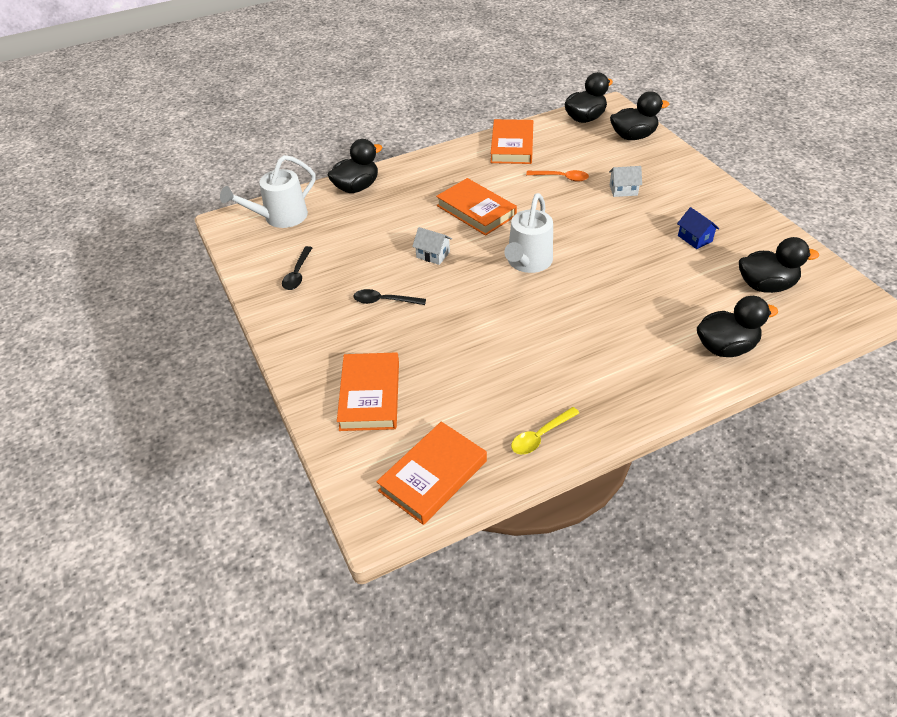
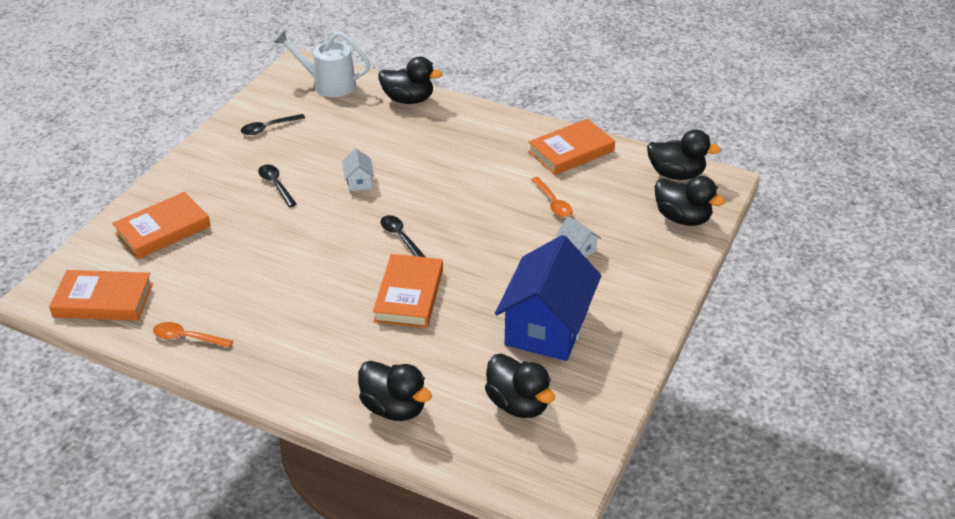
camera: 50 degrees right, 5 degrees down
(476, 210) = (445, 176): orange book -> orange book (409, 295)
(527, 262) = (400, 237): white watering can -> black spoon
(540, 436) = (187, 338): yellow spoon -> orange spoon
(695, 238) = (547, 327): blue house -> blue house, size x2.46

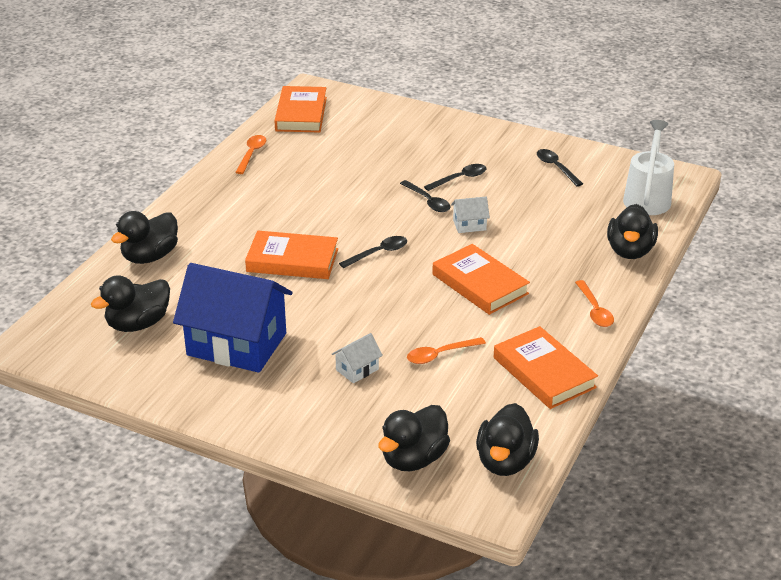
camera: 90 degrees right, 5 degrees down
(163, 230) = (390, 129): orange book -> orange book (479, 284)
(313, 206) = (428, 201): none -> black spoon
(490, 122) = (594, 310): none -> orange spoon

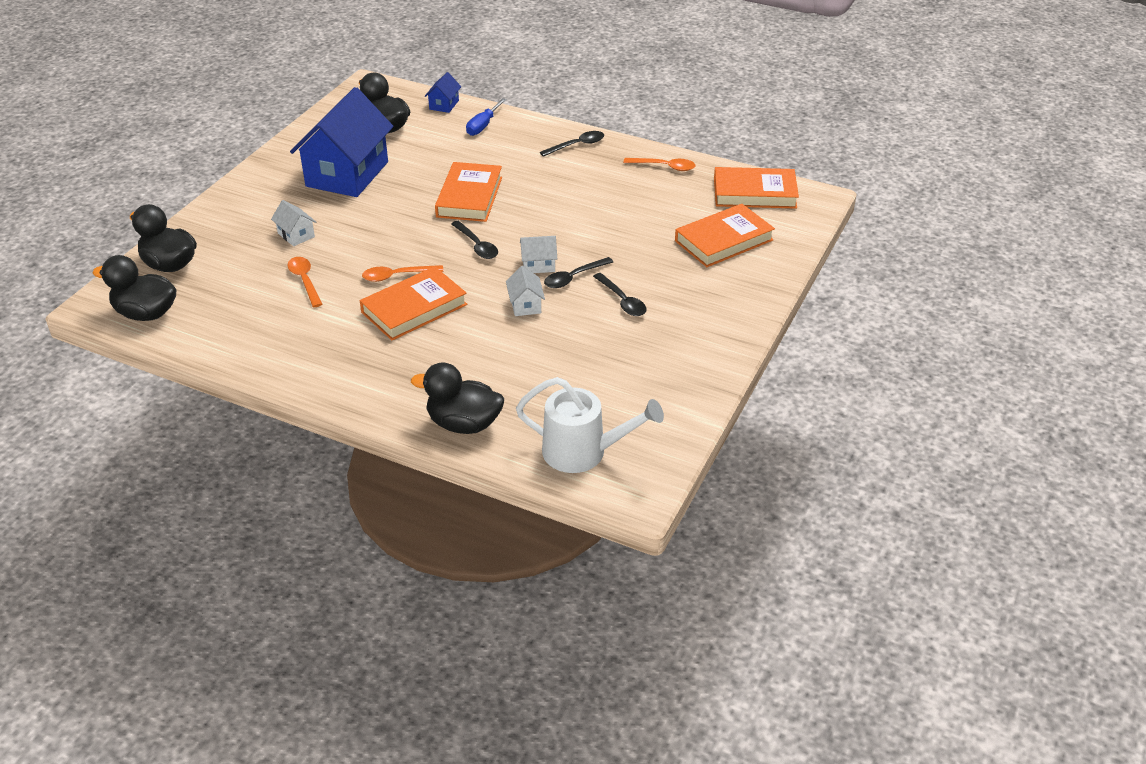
camera: 90 degrees right, 5 degrees up
(95, 285) = (444, 105): none -> blue house
(150, 256) = (483, 126): black duck -> blue screwdriver
(409, 219) = (538, 265): none -> white house
(544, 372) = (260, 343): orange book -> orange book (723, 240)
(556, 168) = (652, 377): black spoon -> black spoon (577, 145)
(594, 310) = (354, 386): orange spoon -> orange spoon (397, 276)

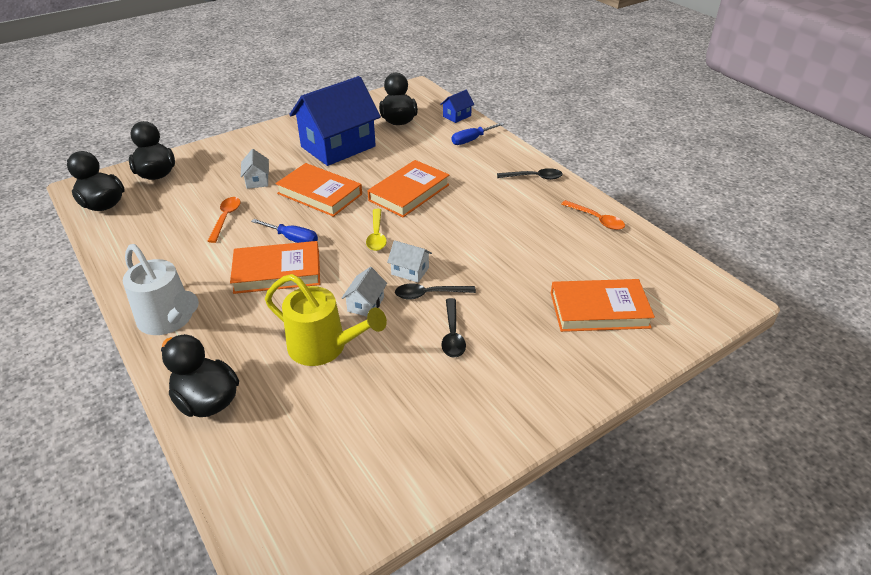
camera: 30 degrees right, 0 degrees up
(397, 276) = (292, 239): orange spoon -> blue screwdriver
(477, 245) = (376, 235): black spoon -> yellow spoon
(523, 349) = (324, 347): none -> yellow watering can
(583, 452) = (275, 487): white watering can -> white watering can (169, 320)
(754, 193) = (666, 273): orange book -> orange book (320, 194)

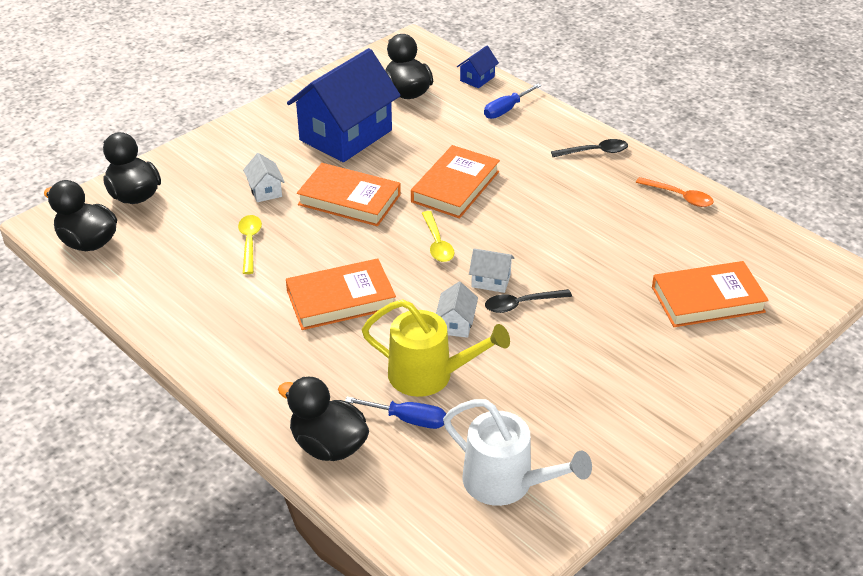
camera: 10 degrees left, 0 degrees up
(169, 320) = (244, 368): white watering can -> white watering can (507, 483)
(226, 218) = (249, 243): orange spoon -> yellow spoon
(292, 239) = (341, 259): blue screwdriver -> blue screwdriver (408, 419)
(452, 334) = (561, 344): black spoon -> none

